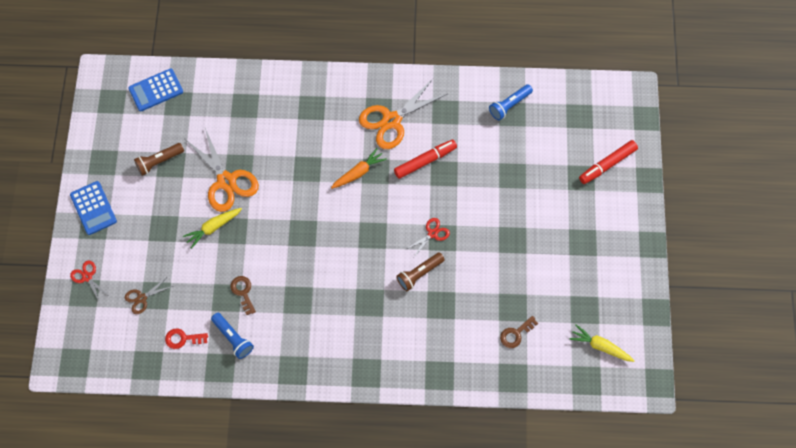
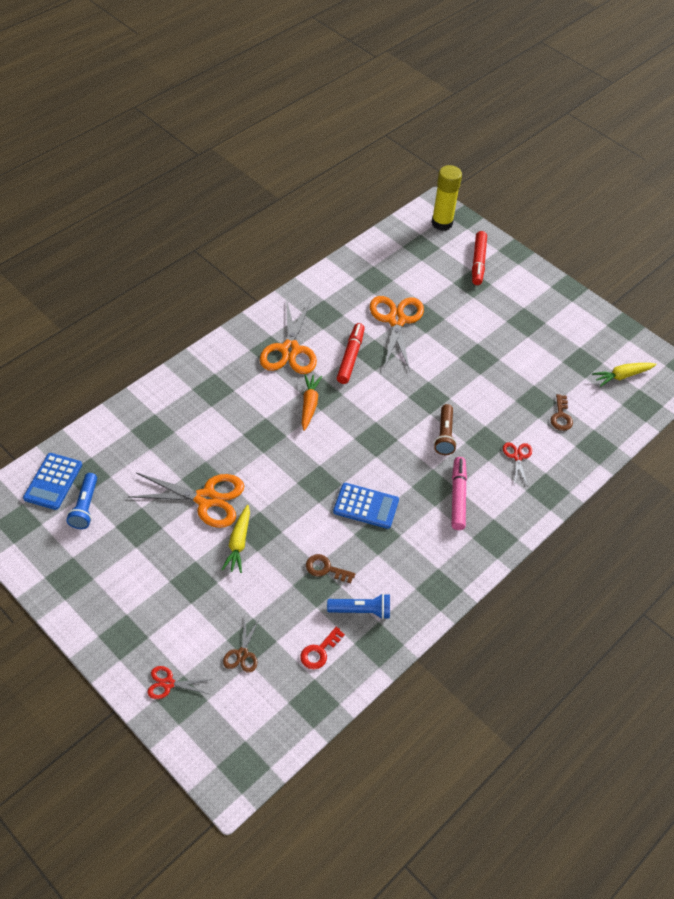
camera: 50 degrees left, 15 degrees down
(93, 208) = (105, 622): blue calculator -> blue calculator (366, 506)
(159, 161) = (124, 533): brown flashlight -> none
(376, 323) = (458, 497): none -> pink marker
(432, 233) = (419, 400): red scissors -> red scissors (517, 457)
(489, 160) = (396, 320): none -> orange scissors
(509, 105) = (364, 275): blue flashlight -> blue flashlight (85, 507)
(620, 109) = (442, 223): none -> yellow glue stick

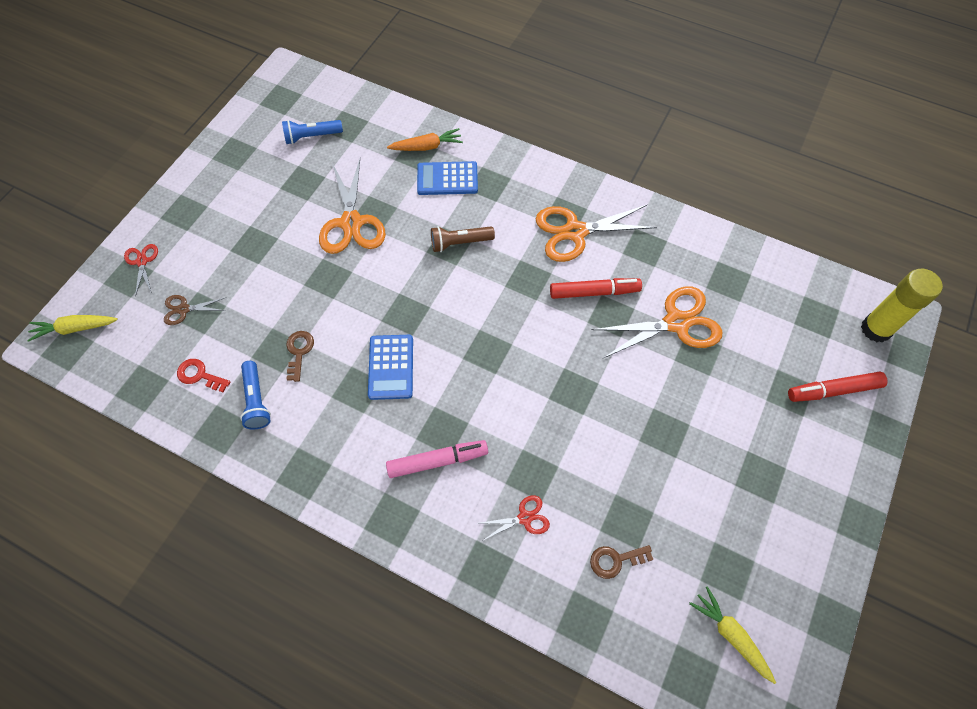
camera: 75 degrees right, 10 degrees up
(53, 481) = (331, 105): blue calculator -> blue calculator (447, 179)
(238, 543) = (308, 266): yellow carrot -> yellow carrot (75, 328)
(309, 405) = (507, 273): orange carrot -> orange carrot (426, 147)
(444, 435) = (522, 423): brown flashlight -> brown flashlight (460, 243)

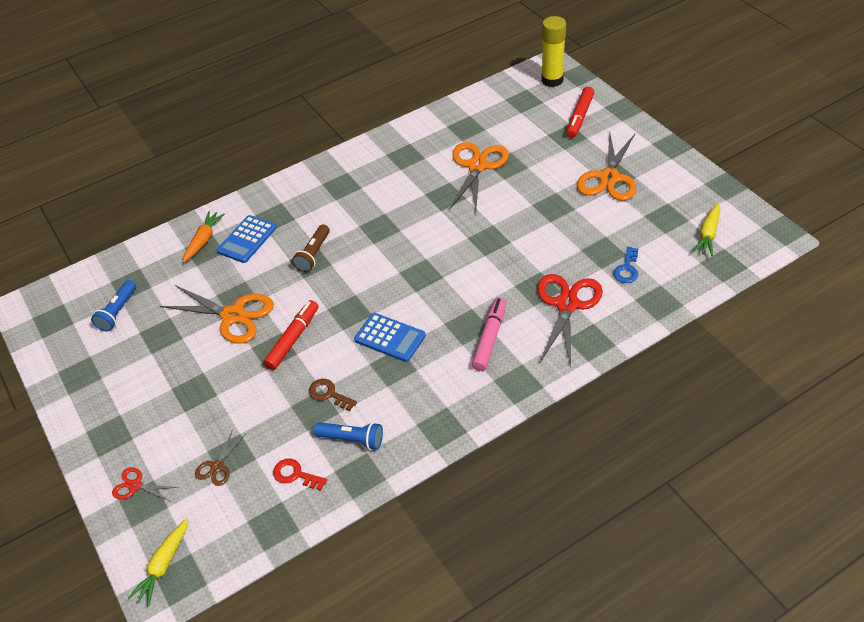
camera: 55 degrees left, 15 degrees down
(199, 375) = (295, 474): red key -> red key turned 60 degrees clockwise
(525, 518) = (567, 304): red scissors -> red scissors, size x2.02
(575, 232) = (361, 186): orange scissors -> orange scissors (609, 178)
(594, 292) = (419, 197): red marker -> red marker (293, 339)
(615, 560) = (627, 269): brown key -> blue key
(731, 635) = (708, 234): yellow carrot -> yellow carrot turned 60 degrees counterclockwise

